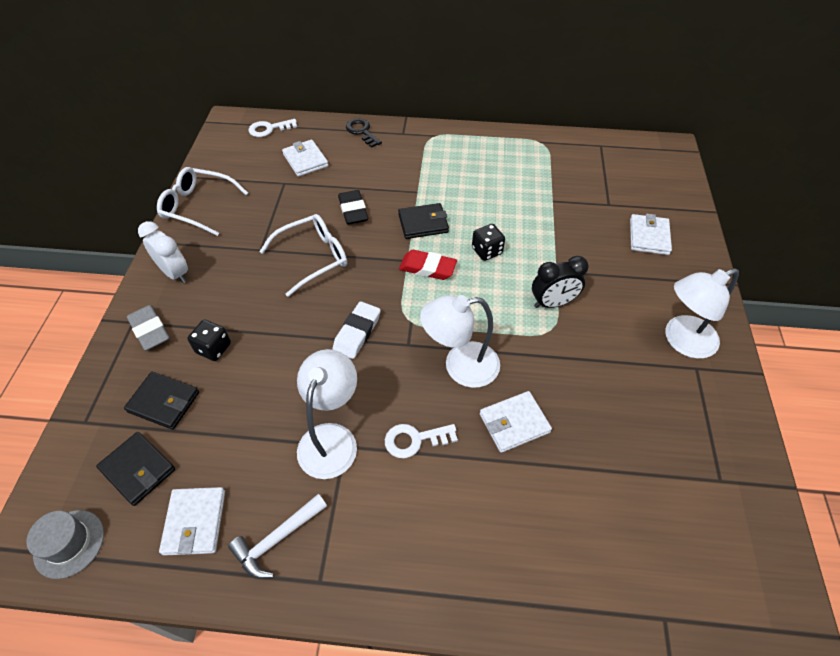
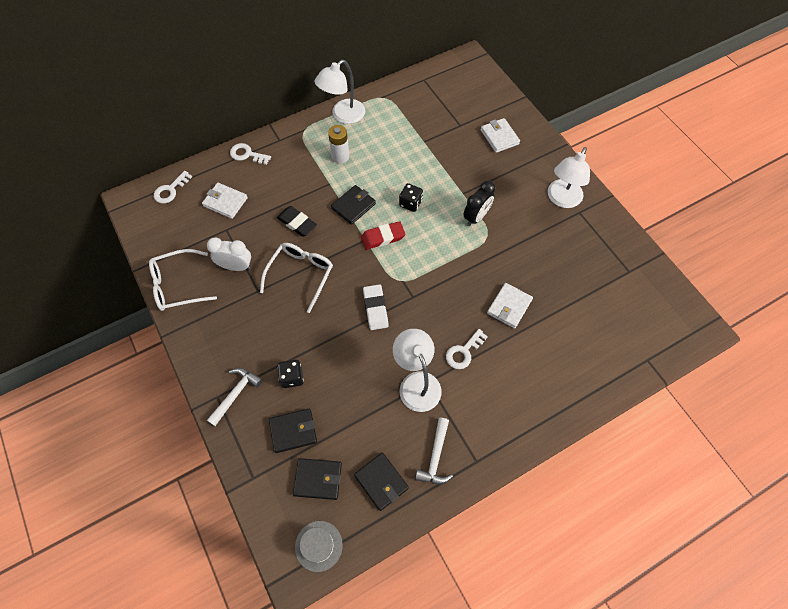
camera: 35 degrees left, 10 degrees up
(150, 330) = (236, 394): grey eraser -> white hammer
(175, 273) = (212, 344): white clock -> white clock (236, 266)
(195, 522) = (381, 482): white wallet -> black wallet
(362, 132) = (247, 154): black key -> white key
(450, 173) = (340, 156): none -> white battery
(460, 366) = (454, 291): white lamp -> white lamp (343, 116)

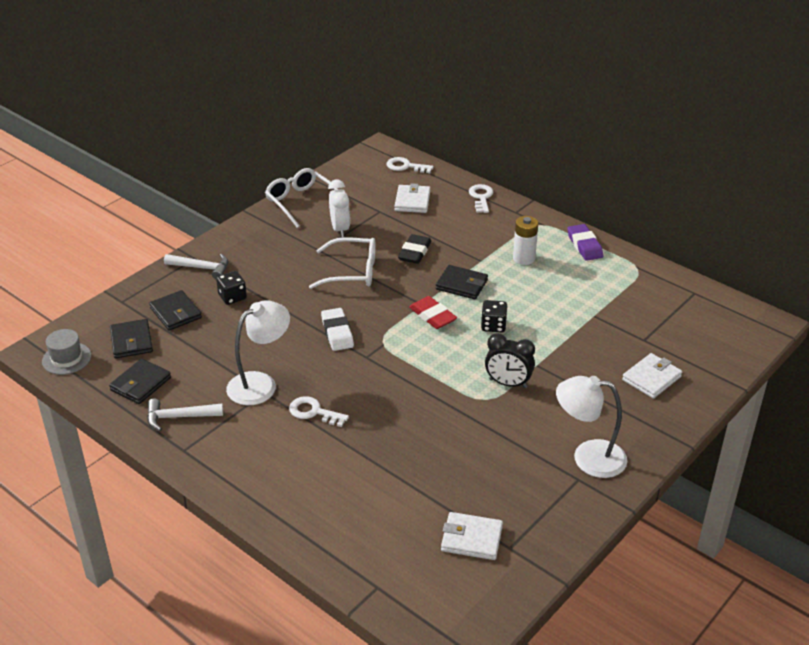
camera: 70 degrees right, 25 degrees down
(343, 116) = (584, 245): white lamp -> purple eraser
(375, 309) = (337, 333): white eraser -> white eraser turned 75 degrees counterclockwise
(509, 306) = (393, 438): white wallet -> white wallet (471, 538)

